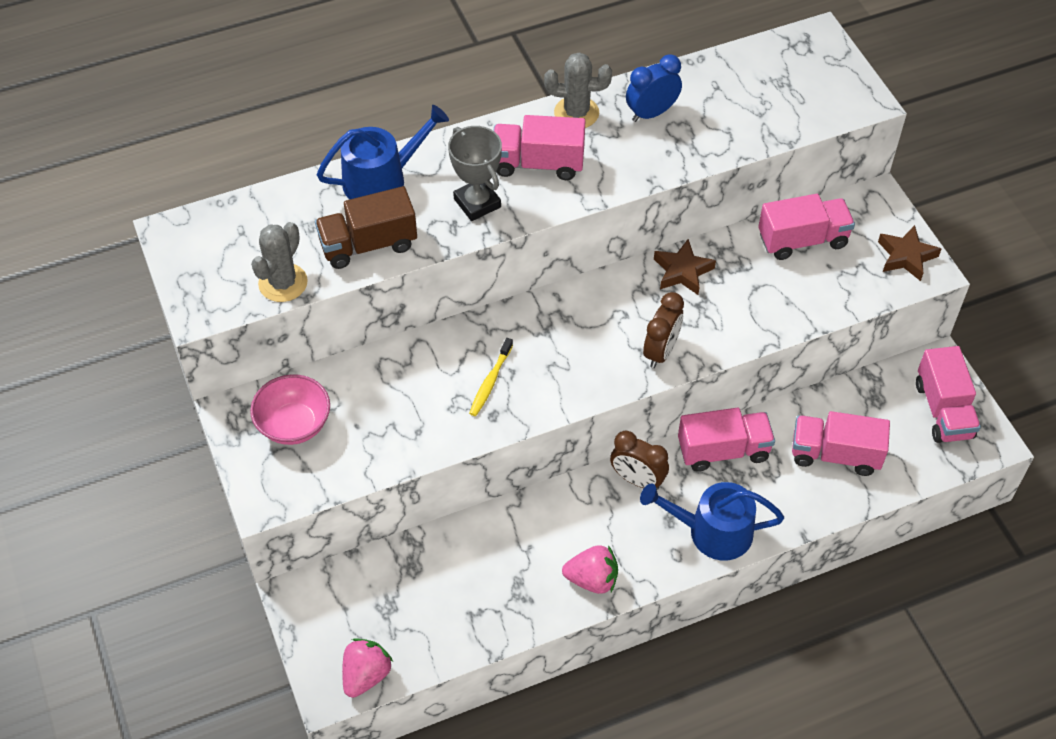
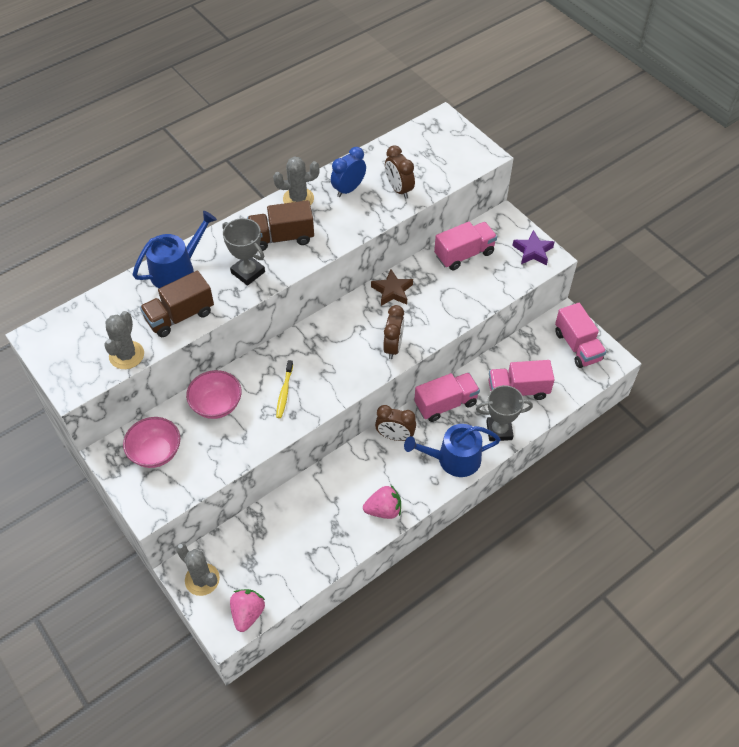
camera: 15 degrees left, 0 degrees up
(317, 613) = (202, 579): none -> grey cactus
(393, 378) = (216, 405): none -> pink bowl
(538, 163) = (282, 237): pink truck -> brown truck
(723, 127) = (399, 189): none -> brown clock
(790, 506) = (499, 430): none -> grey trophy
(906, 256) = (533, 251): brown star -> purple star

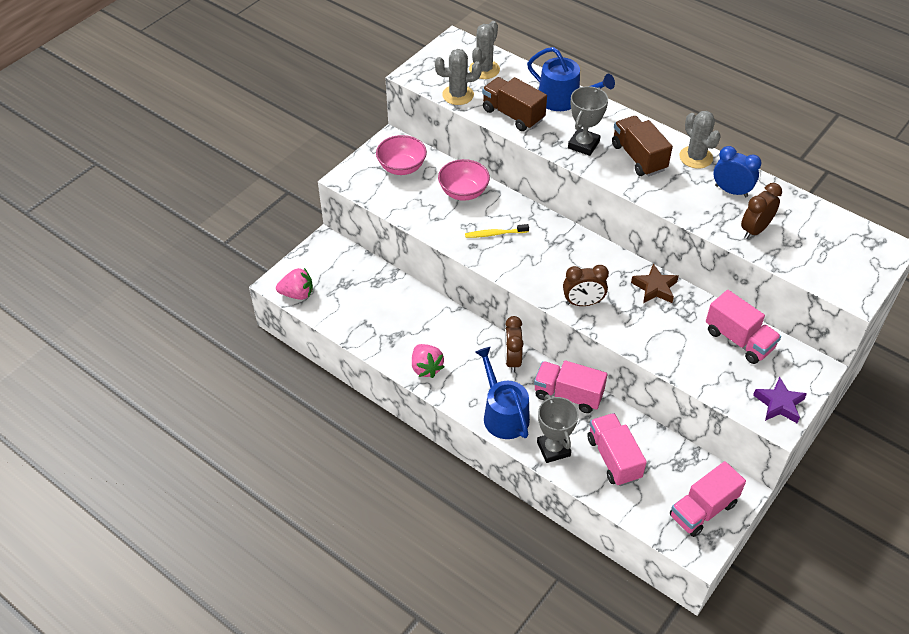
camera: 75 degrees right, 5 degrees down
(202, 579) = (321, 256): grey cactus -> grey cactus (484, 69)
(445, 404) = (568, 395): pink truck -> pink truck turned 150 degrees clockwise

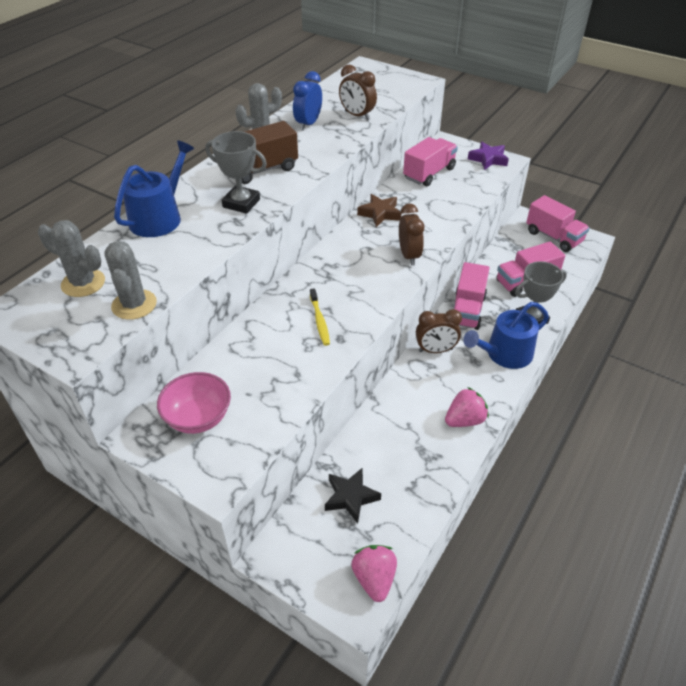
camera: 95 degrees left, 5 degrees down
(363, 286) = (350, 497): none -> black star
(463, 192) = (249, 351): pink bowl -> none
(513, 115) = (183, 255): brown truck -> none

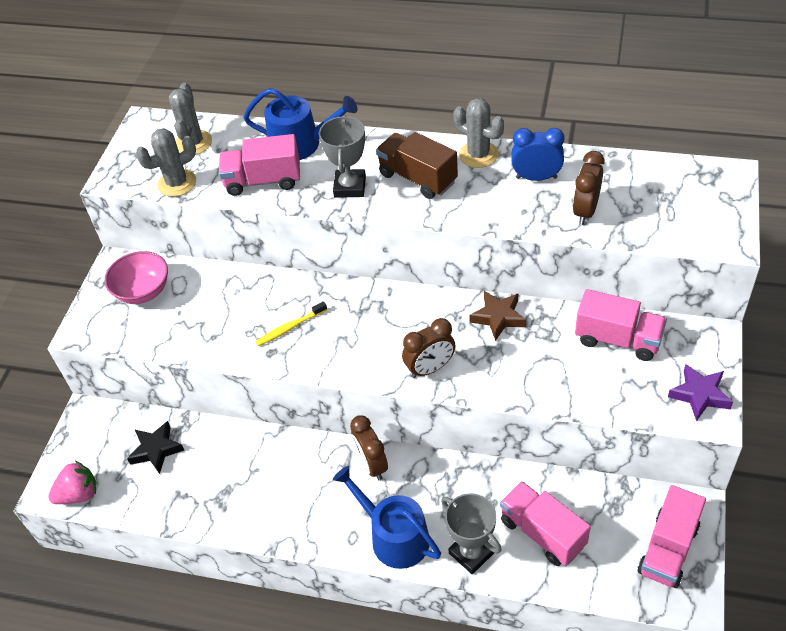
camera: 75 degrees right, 5 degrees up
(464, 420) = (277, 519): pink strawberry -> none
(467, 310) = (454, 479): pink truck -> pink truck (263, 181)

